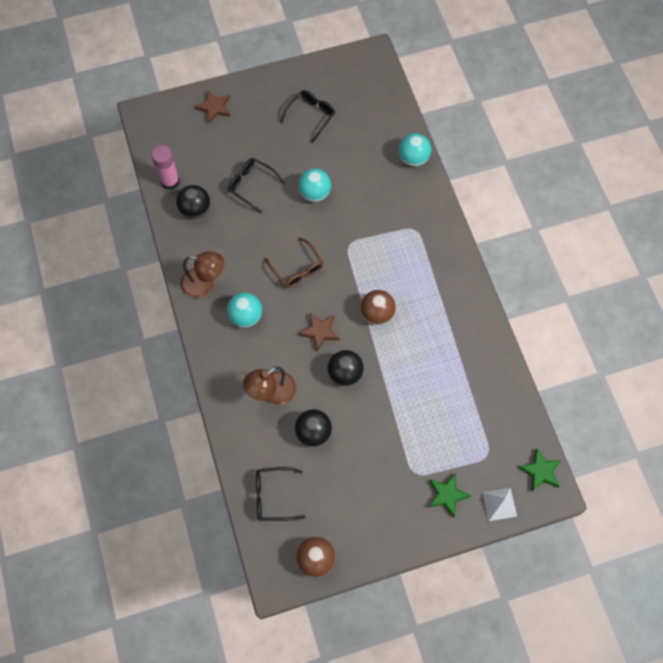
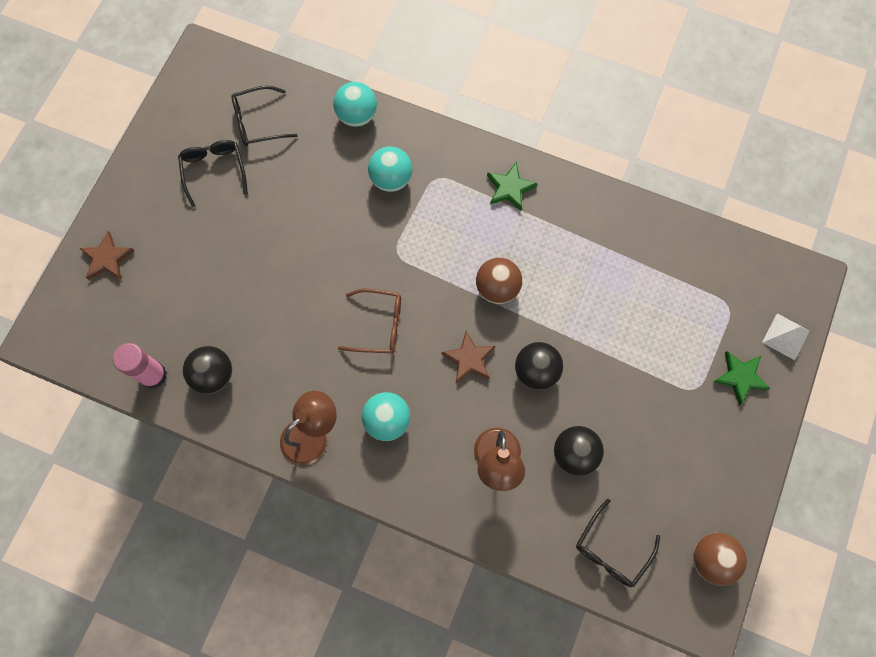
camera: 50 degrees left, 5 degrees up
(252, 185) = (239, 294): black glasses -> black glasses (258, 122)
(314, 193) = (308, 239): turquoise ball -> turquoise ball (391, 179)
(540, 471) = (781, 273): green star -> green star (510, 188)

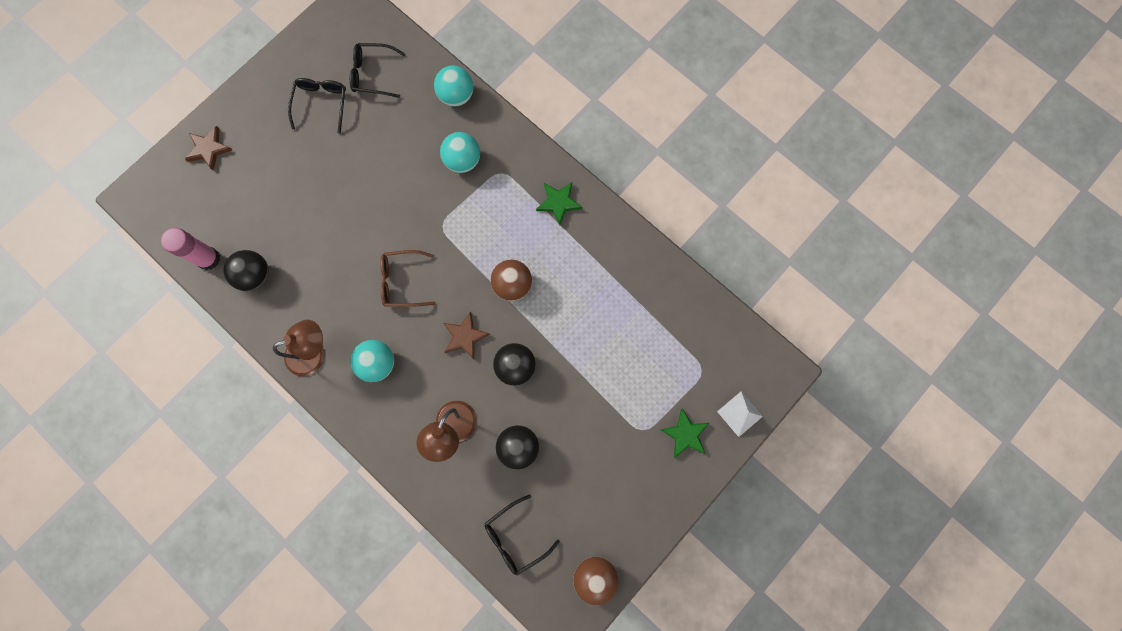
camera: 20 degrees right, 5 degrees up
(378, 325) = (402, 281): brown glasses -> brown glasses turned 150 degrees clockwise

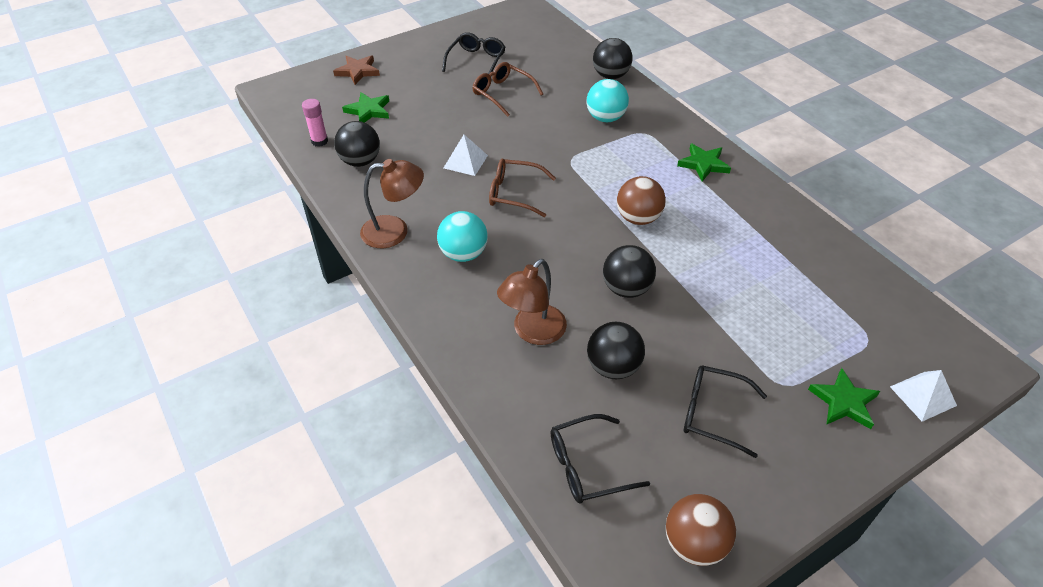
camera: 15 degrees right, 30 degrees down
(208, 258) = (319, 141): pink glue stick -> pink glue stick, size x0.67
(239, 205) = (368, 111): none -> green star
(349, 252) = (465, 161): none -> white pyramid
(359, 148) = (502, 93): none -> brown glasses
(373, 74) = (532, 51): black glasses -> black glasses (713, 413)
(456, 96) = (610, 76): turquoise ball -> black ball
(465, 336) = (571, 250): brown star -> none

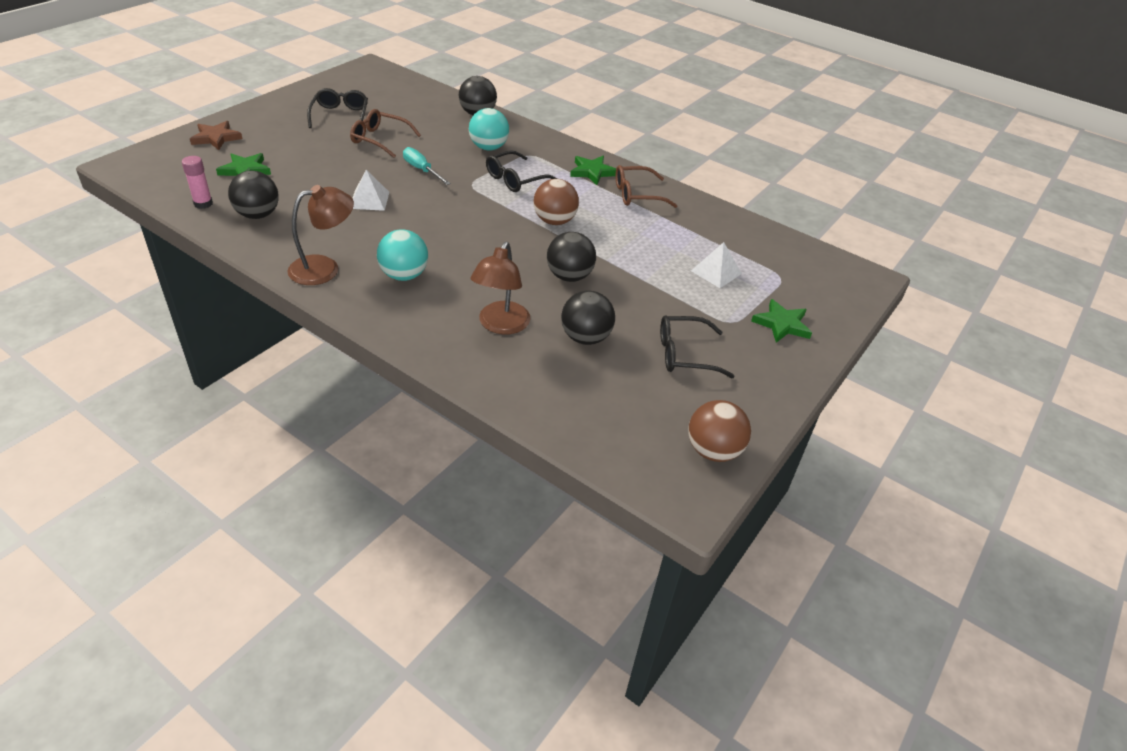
camera: 25 degrees left, 5 degrees down
(514, 193) = (430, 219): brown glasses -> brown glasses (637, 194)
(528, 134) = (422, 170): none -> turquoise screwdriver
(587, 466) = (598, 417): black glasses -> black glasses (515, 179)
(922, 396) = (836, 308): white pyramid -> white pyramid (716, 272)

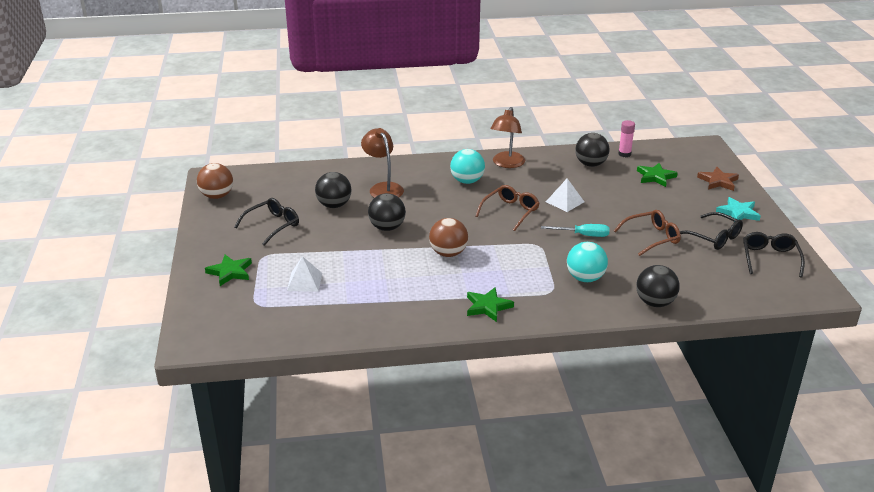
camera: 140 degrees right, 10 degrees down
(277, 115) = (738, 213): none -> turquoise star
(515, 179) = (522, 266): black glasses -> black glasses (770, 258)
(637, 194) = (429, 308): brown glasses -> brown glasses (510, 212)

